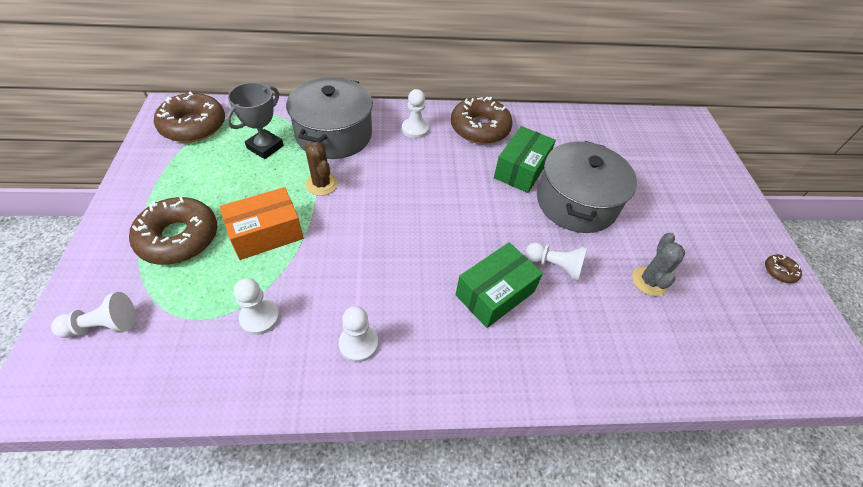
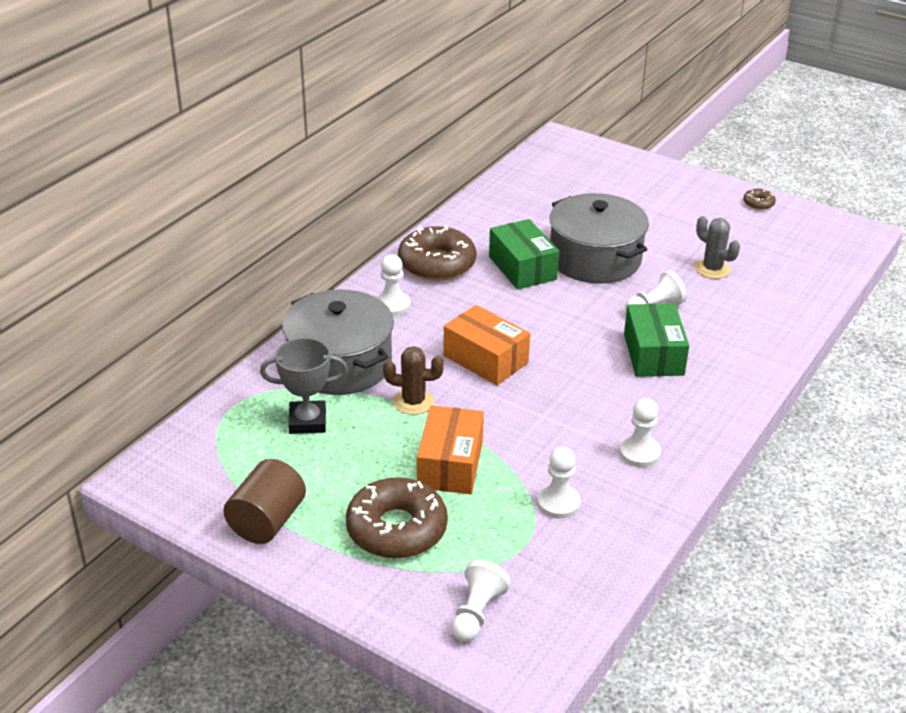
camera: 50 degrees left, 15 degrees down
(155, 174) = (267, 521): none -> brown cylinder
(193, 125) = (202, 466): brown donut -> none
(265, 147) = (307, 421): grey trophy -> grey trophy turned 75 degrees counterclockwise
(398, 198) = (485, 359): none -> orange box

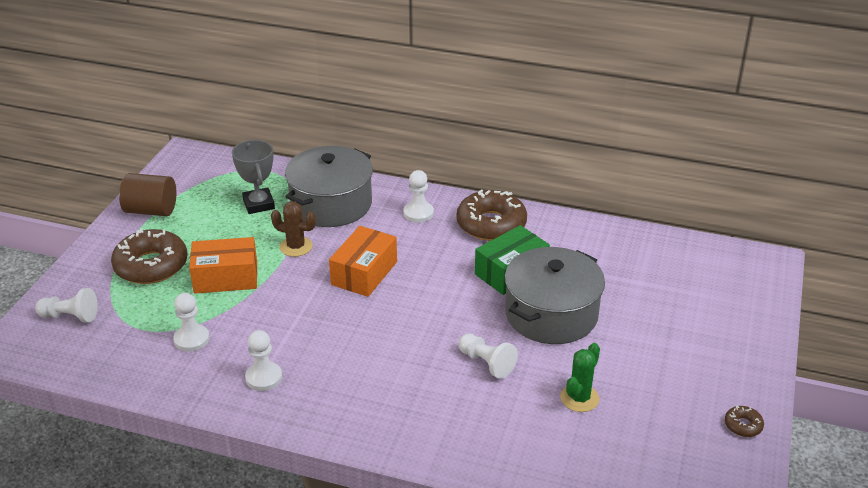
camera: 75 degrees right, 0 degrees up
(413, 402) = (296, 247): brown cactus -> brown cactus turned 60 degrees counterclockwise
(653, 354) = (410, 370): green box -> none
(712, 269) = (579, 398): grey cactus -> green cactus

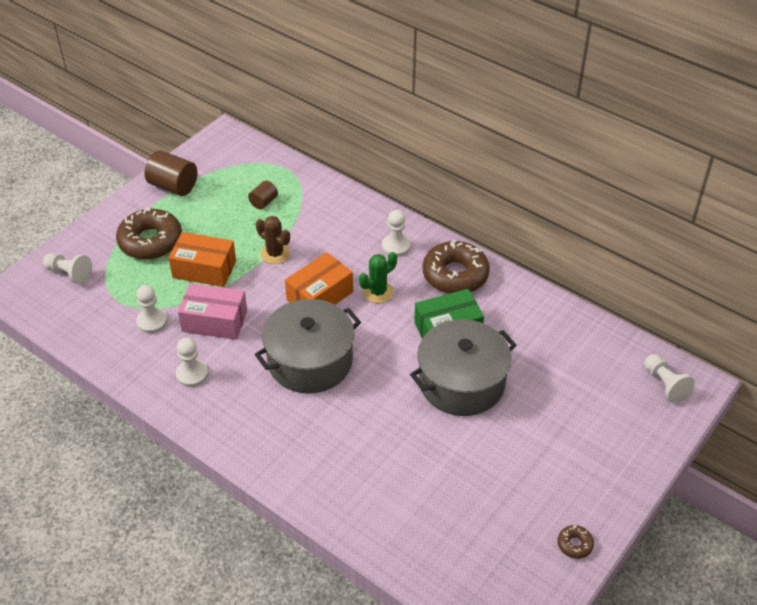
camera: 20 degrees right, 10 degrees up
(259, 204) = (263, 202): grey trophy -> brown cylinder
(262, 322) = (214, 321): none -> pink box
(331, 204) = (324, 217): grey pot -> grey pot (310, 361)
(486, 363) = (380, 415): white pawn -> white pawn (665, 384)
(579, 398) = (443, 473): green cactus -> green cactus (378, 292)

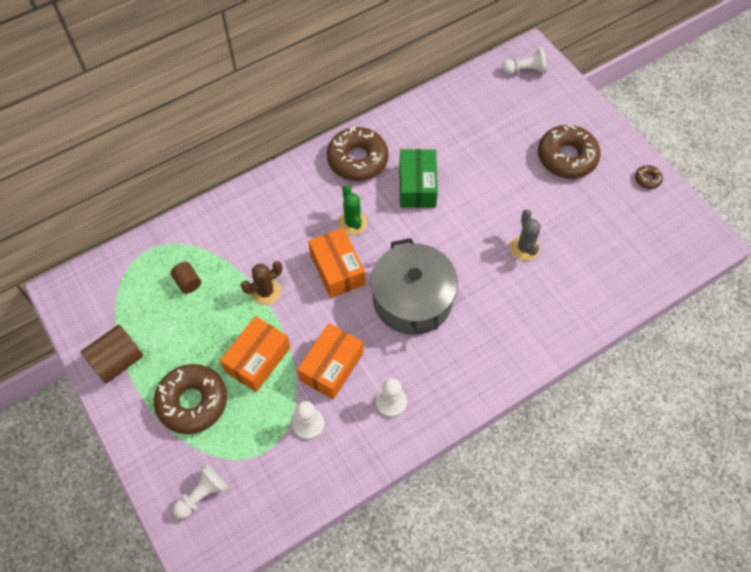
camera: 70 degrees left, 15 degrees up
(214, 321) = (331, 366): pink box -> orange box
(396, 246) = (303, 191): white pawn -> none
(415, 440) = (524, 248): none -> grey cactus
(461, 382) = (477, 196): grey pot -> none
(560, 453) = (567, 157): none -> brown donut

